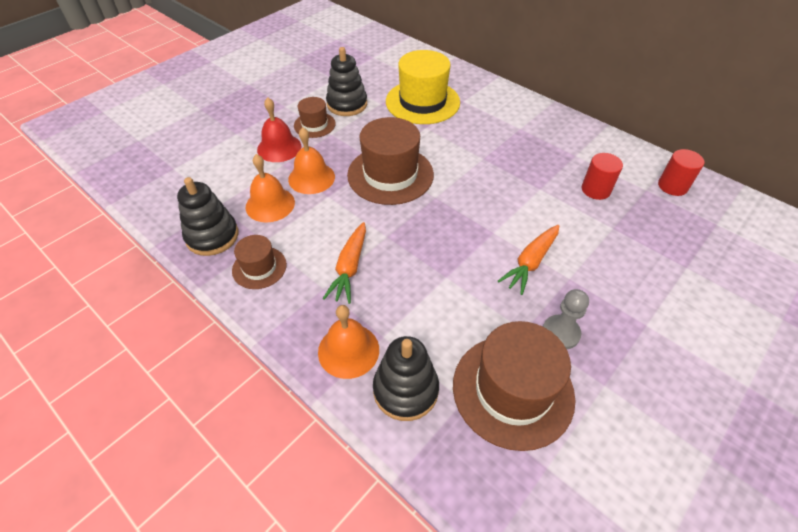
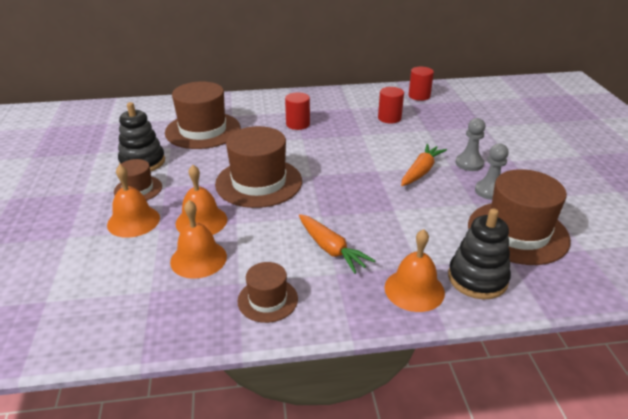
camera: 50 degrees left, 15 degrees down
(212, 236) = (187, 313): black stacking toy -> none
(279, 148) = (133, 221): red bell -> orange bell
(422, 102) = (203, 130): yellow hat -> brown hat
(501, 142) = (298, 124): none -> red cylinder
(530, 262) = (421, 171): orange carrot -> orange carrot turned 135 degrees counterclockwise
(592, 291) = (469, 163): none -> grey pawn

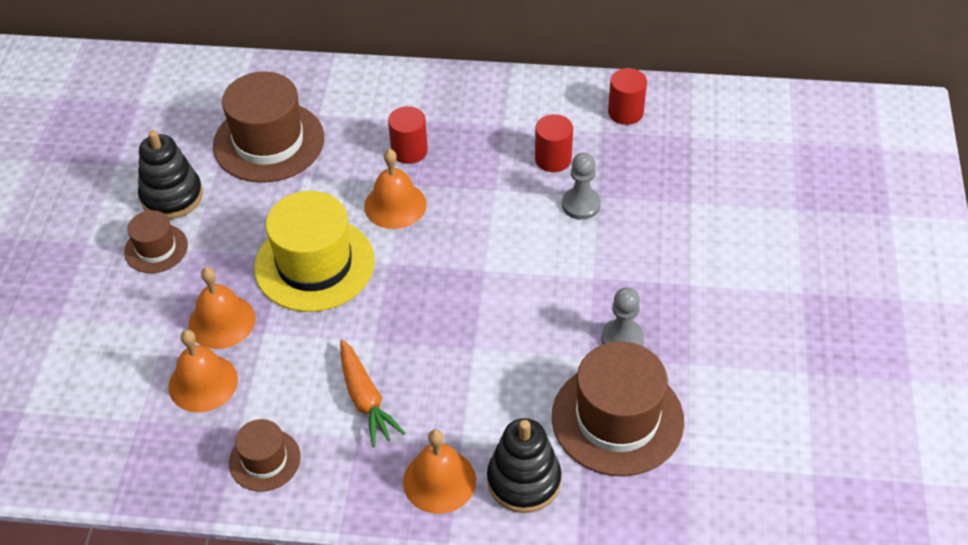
camera: 15 degrees right, 15 degrees up
(133, 221) = (140, 305): orange bell -> orange bell (395, 205)
(259, 182) = (314, 264): brown hat -> yellow hat
(421, 171) = (545, 283): orange carrot -> none
(469, 163) = (623, 279): grey pawn -> grey pawn (581, 205)

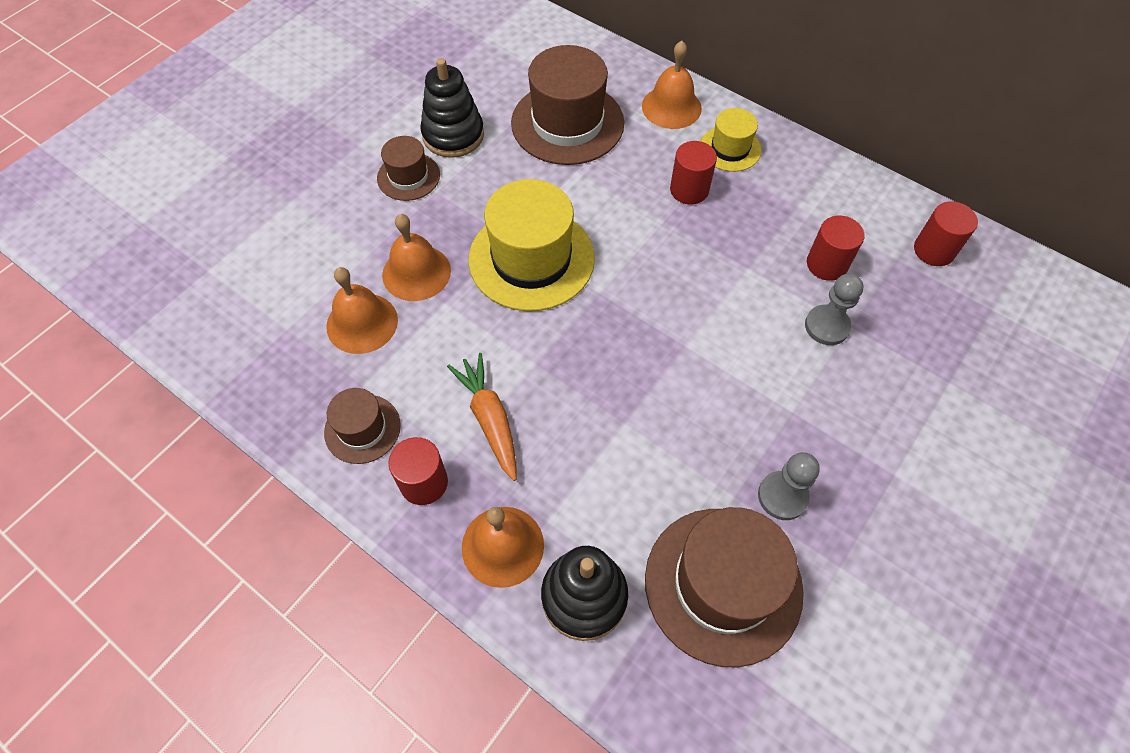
camera: 30 degrees right, 10 degrees up
(345, 471) = (424, 482): none -> red cylinder
(365, 399) = (489, 419): orange carrot -> orange carrot turned 150 degrees clockwise
(395, 205) = (642, 237): orange bell -> orange bell (671, 107)
(421, 103) = (730, 148): none -> yellow hat

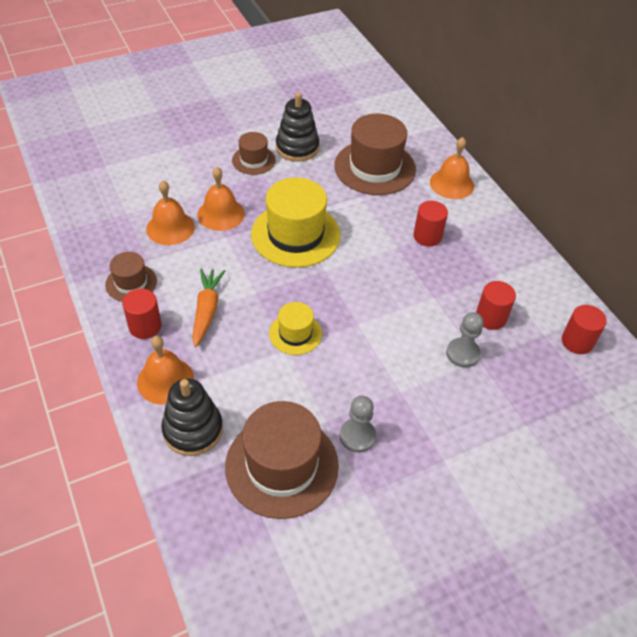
camera: 25 degrees right, 10 degrees down
(730, 148) = (474, 223): yellow hat -> yellow hat (295, 333)

